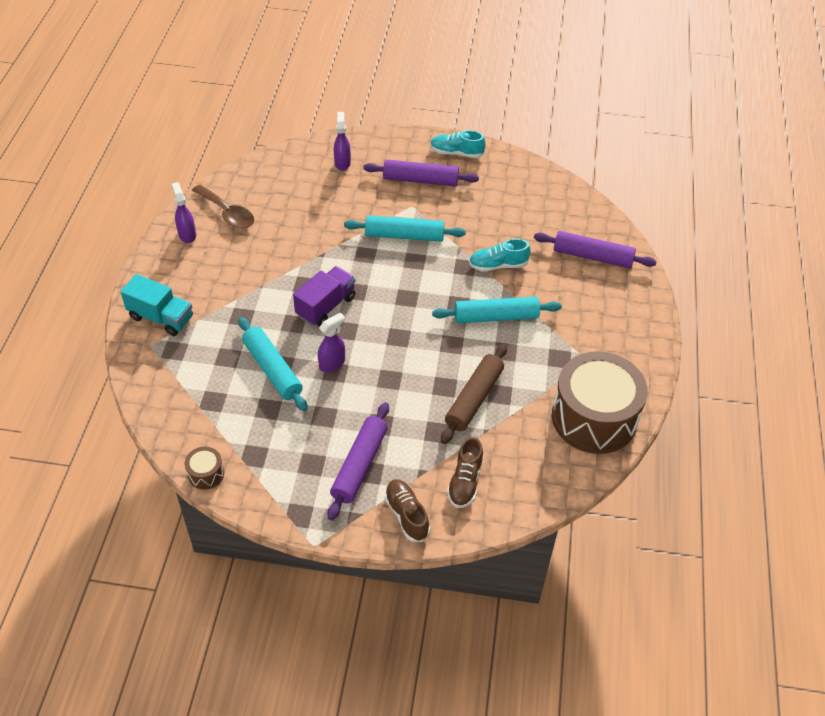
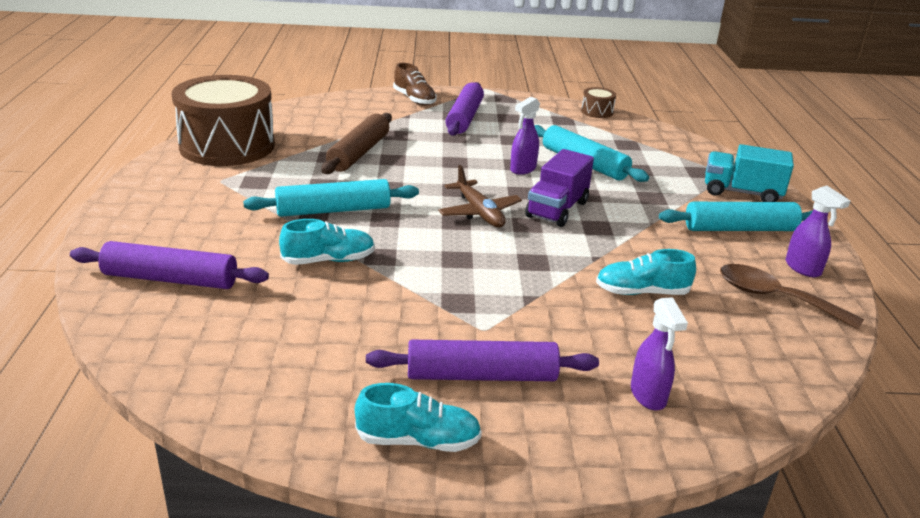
camera: 170 degrees right, 20 degrees down
(307, 224) = (642, 292): none -> turquoise shoe
(387, 307) = (479, 212): none -> brown plane
(404, 235) = (483, 287): turquoise rolling pin -> turquoise rolling pin (740, 229)
(465, 482) = (365, 113): brown shoe -> none

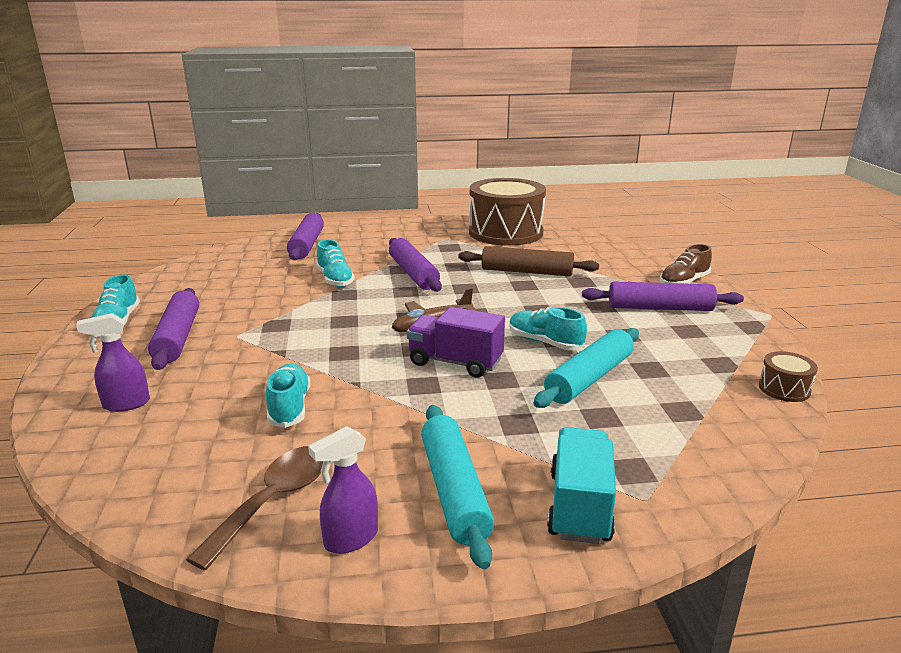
camera: 85 degrees right, 5 degrees down
(333, 210) = (413, 273): turquoise rolling pin -> purple rolling pin
(523, 169) = (545, 342): purple spray bottle -> turquoise shoe

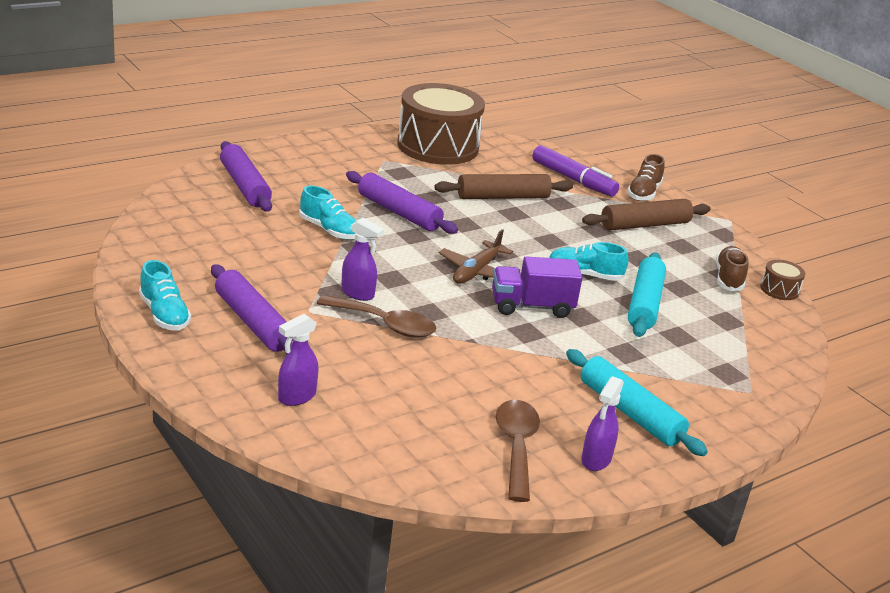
camera: 30 degrees left, 5 degrees up
(289, 356) = (385, 324): none -> brown spoon
(289, 407) = (442, 372): turquoise shoe -> none
(297, 328) = (358, 293): none -> purple spray bottle
(579, 506) = (715, 405): turquoise truck -> none
(615, 265) = (573, 179): none -> purple marker
(659, 308) = (645, 225): purple rolling pin -> brown rolling pin
(721, 368) = (728, 278): none -> brown shoe

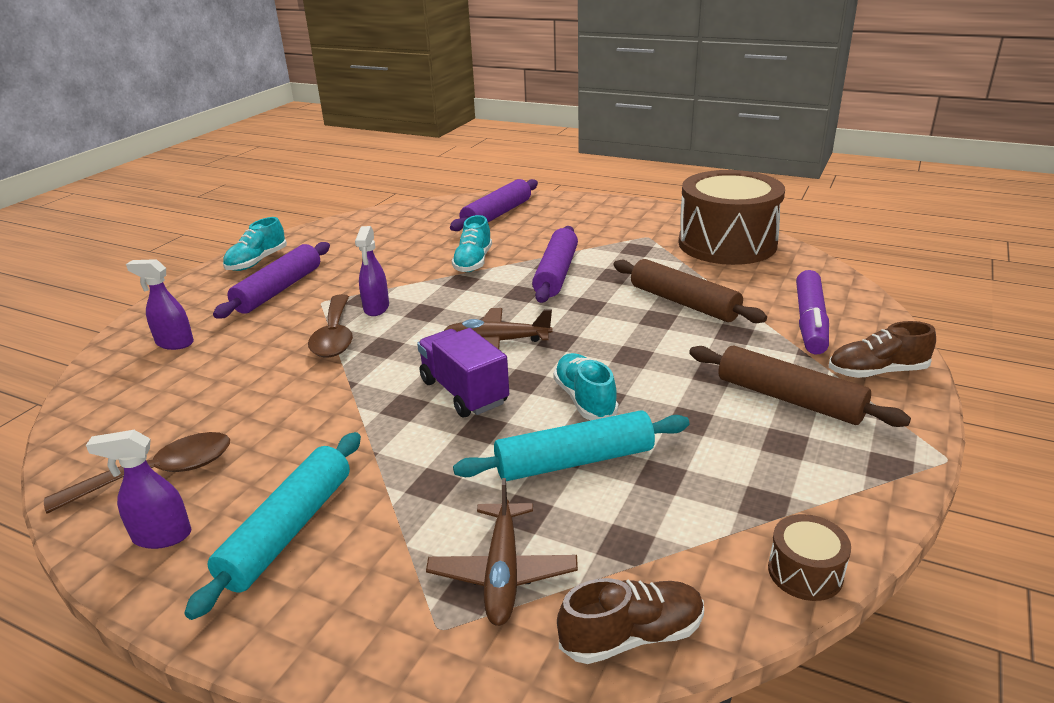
camera: 65 degrees right, 0 degrees up
(722, 360) = (502, 572): none -> brown plane
(728, 278) = (756, 510): brown shoe -> brown shoe (632, 636)

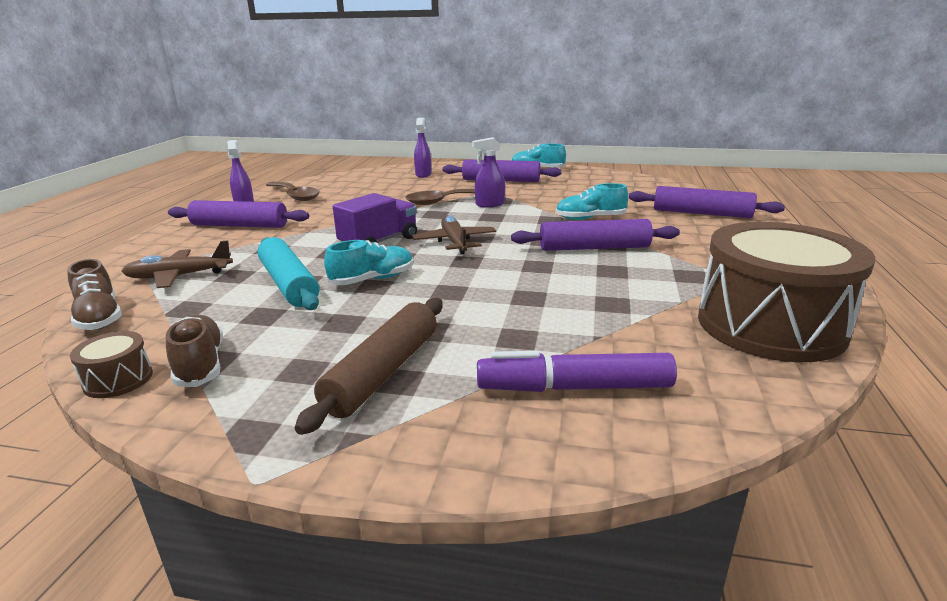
camera: 75 degrees right, 5 degrees down
(288, 530) = (239, 225): turquoise rolling pin -> purple rolling pin
(684, 303) = (574, 308): brown rolling pin -> none
(877, 372) = (457, 438): brown shoe -> brown shoe (200, 365)

